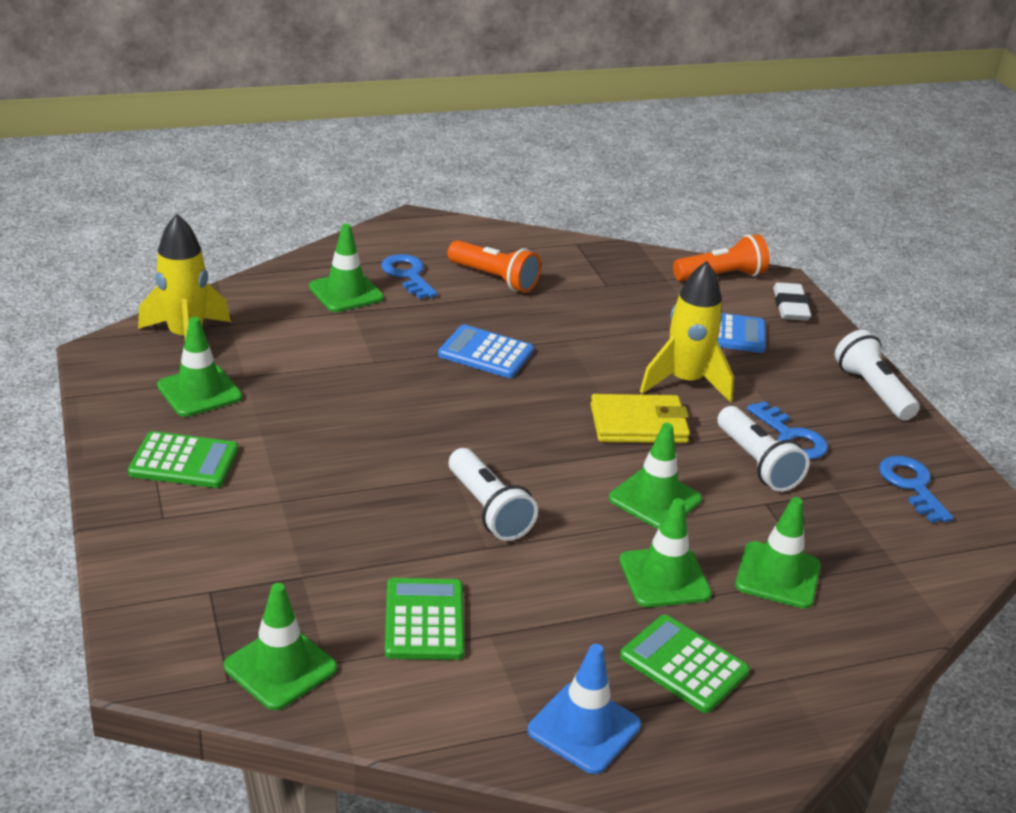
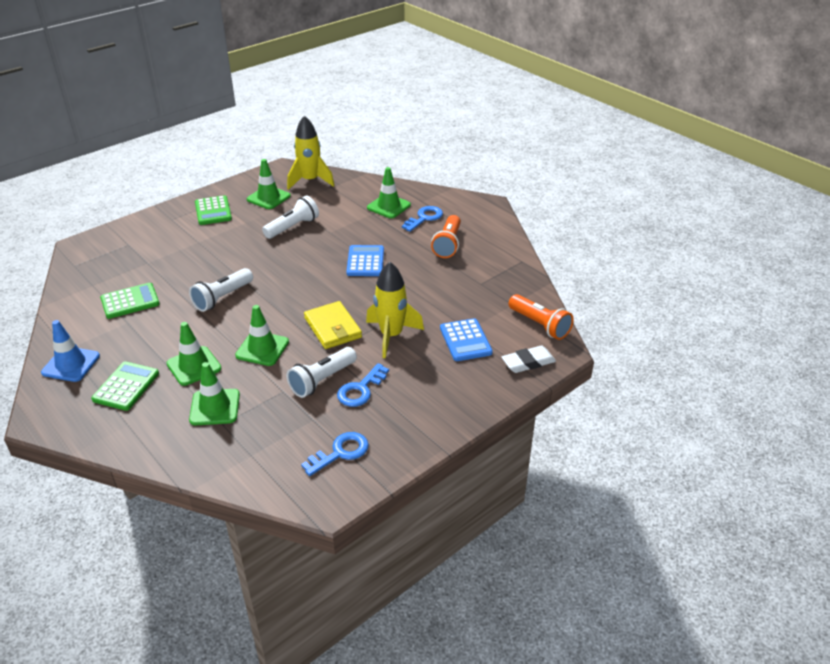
camera: 70 degrees right, 5 degrees up
(280, 667) = (86, 274): green traffic cone -> none
(872, 391) = (446, 418): white flashlight -> white flashlight (293, 227)

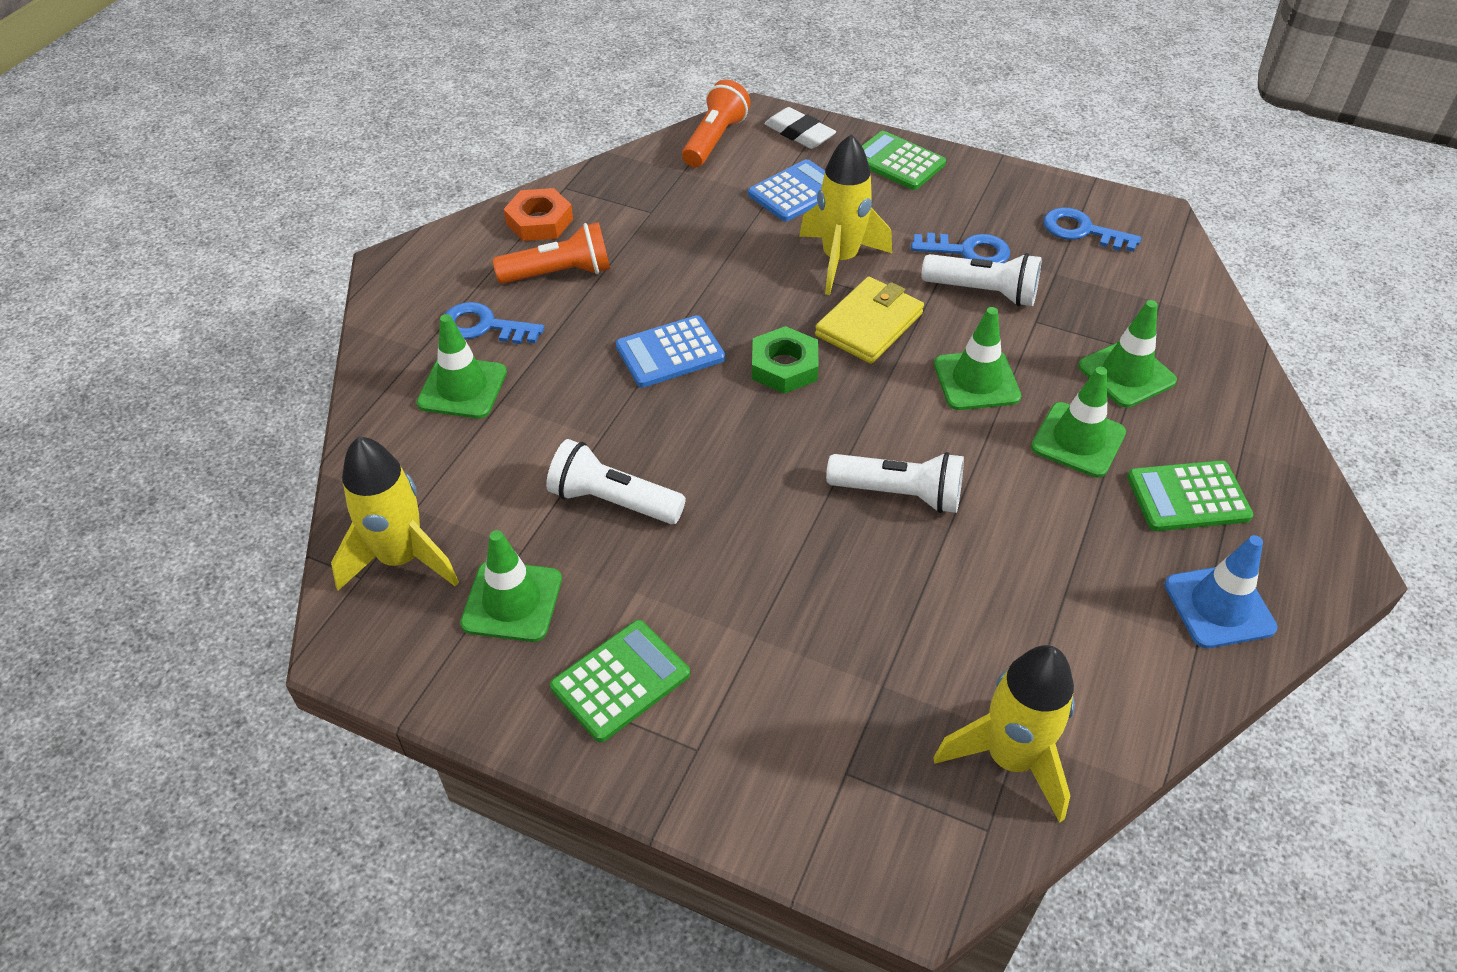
camera: 115 degrees left, 10 degrees up
(88, 279) = (1010, 759): none -> yellow rocket
(130, 301) = (1013, 630): green calculator -> green calculator (897, 162)
(327, 291) = (784, 366): none -> green nut
(495, 247) = (539, 221): none -> orange nut

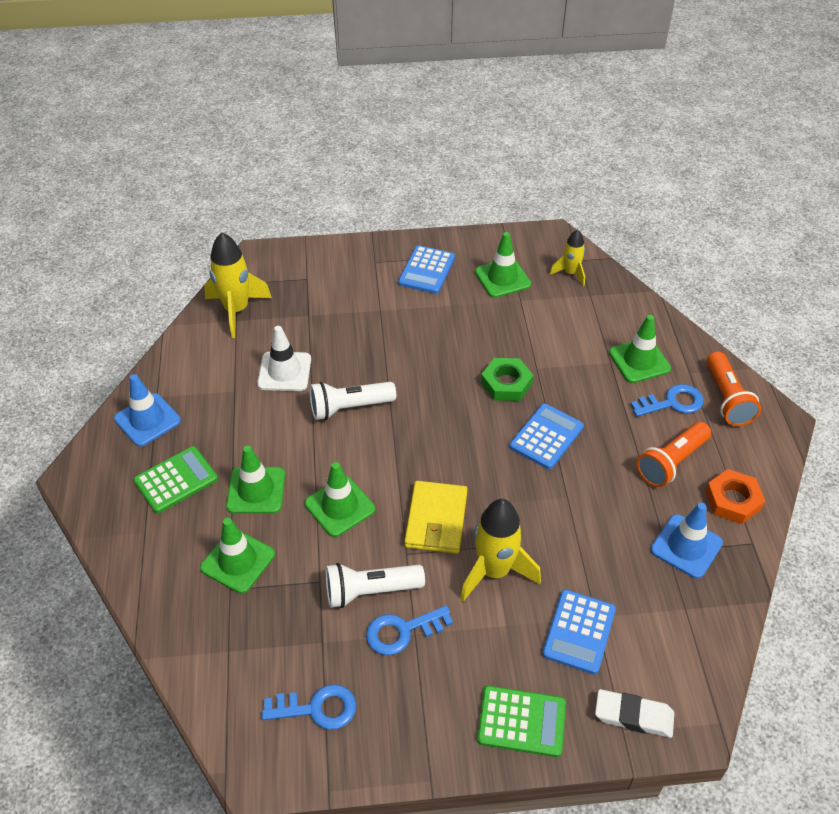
camera: 150 degrees right, 0 degrees up
(401, 558) = (570, 273): yellow rocket -> yellow rocket, size x0.58
(613, 501) = (498, 338): white flashlight -> none
(620, 681) = (426, 270): green calculator -> blue calculator
(630, 207) = (686, 546): none -> blue traffic cone
(714, 140) = (696, 664): orange flashlight -> orange flashlight (726, 398)
(784, 366) = (469, 460): green nut -> green nut (506, 383)
(971, 593) = (284, 372): none -> white traffic cone

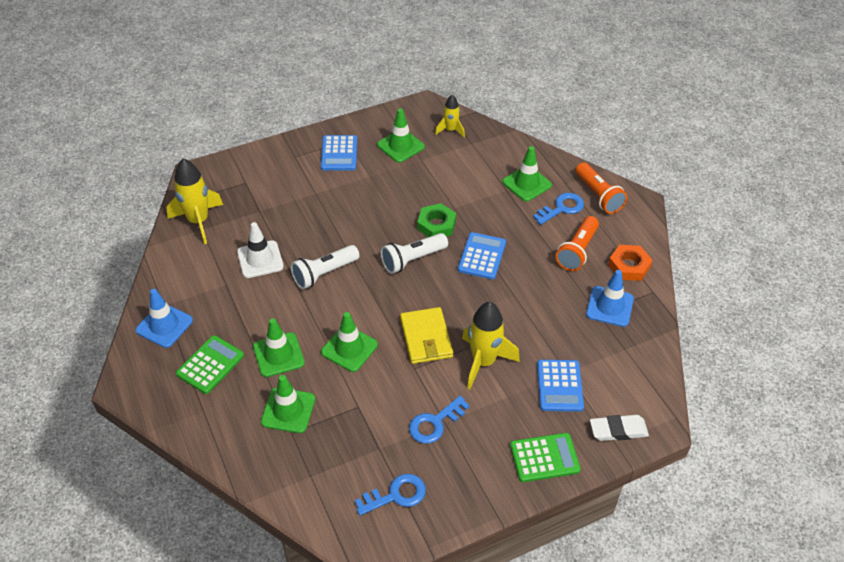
camera: 20 degrees left, 0 degrees up
(370, 591) = (399, 402): white flashlight -> white flashlight (412, 260)

